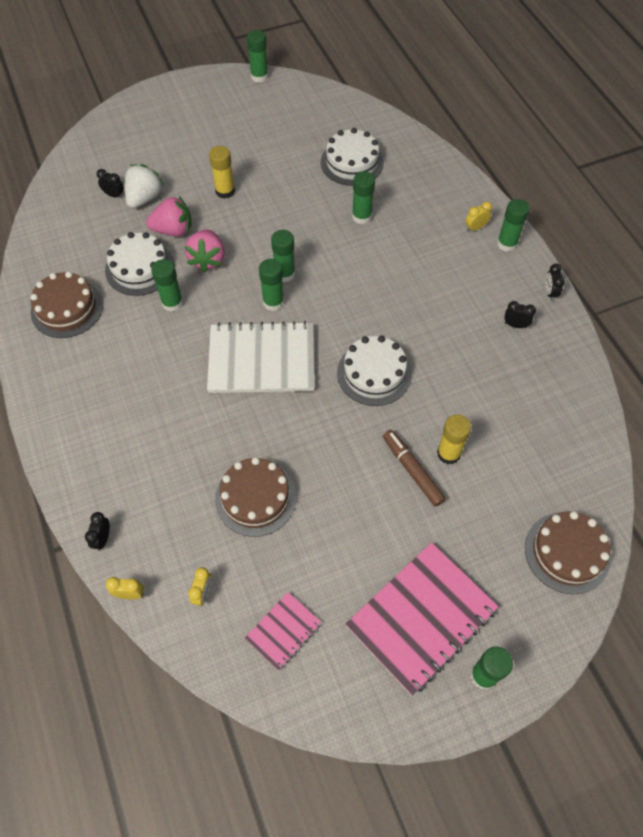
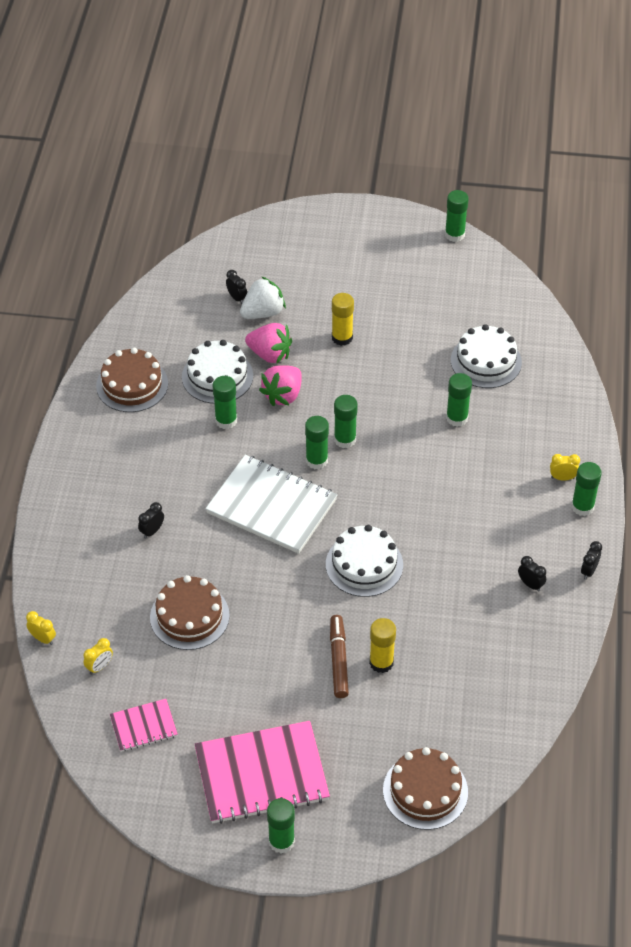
camera: 30 degrees right, 10 degrees down
(103, 538) = (47, 587): black clock -> black clock (152, 531)

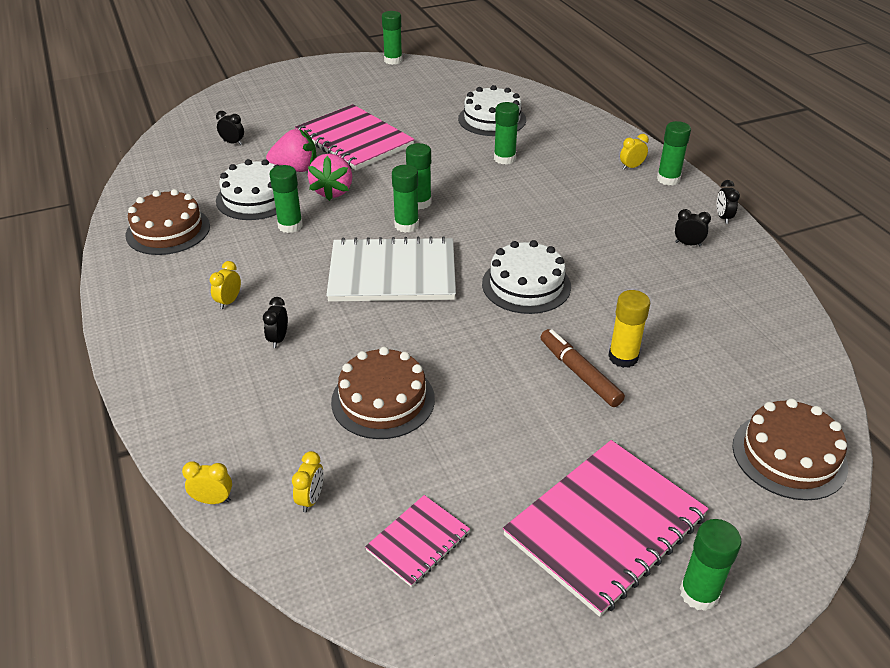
camera: 30 degrees left, 10 degrees down
(138, 480) = (229, 301): none -> yellow clock
(263, 313) = (266, 145): white strawberry -> none
(342, 337) = (354, 140): yellow glue stick -> pink notebook

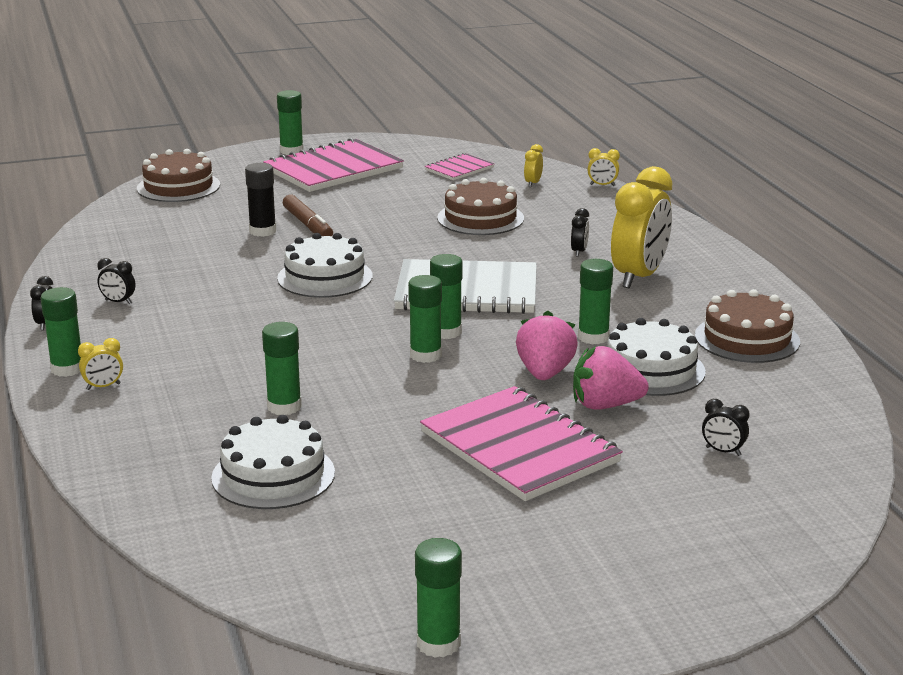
camera: 175 degrees left, 15 degrees down
(229, 301) = (639, 277): yellow clock -> yellow clock, size x2.44
(623, 357) = (263, 231): yellow glue stick -> black glue stick

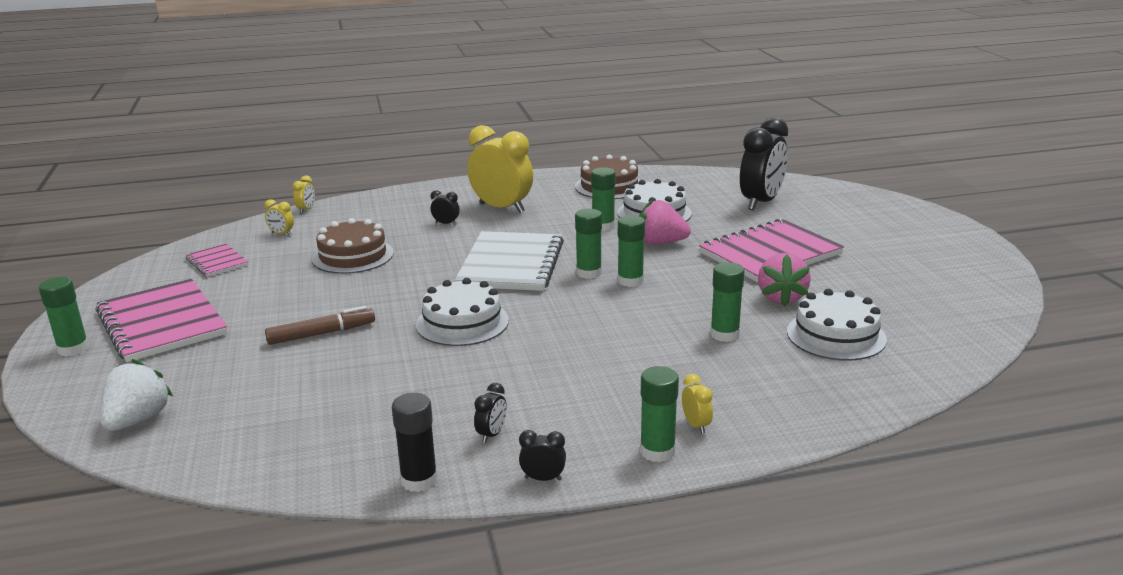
camera: 85 degrees left, 0 degrees up
(178, 187) = (138, 420): brown cake -> white strawberry
(263, 231) = (325, 358): black glue stick -> black glue stick (419, 480)
(438, 643) = (1009, 281): green glue stick -> none
(605, 405) = (707, 228): pink strawberry -> pink strawberry (781, 298)
(723, 451) = (761, 202): black clock -> black clock, size x2.44

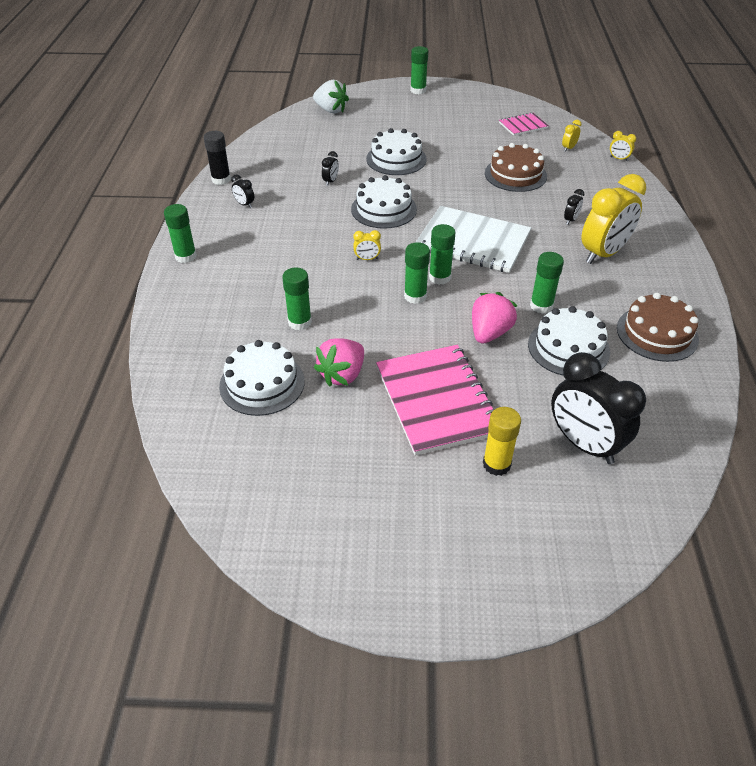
camera: 105 degrees right, 20 degrees up
(162, 323) = (437, 111): pink notebook -> none
(321, 333) = (396, 159): brown marker -> white cake
(543, 479) = (193, 215): black clock -> black clock (330, 181)
(696, 425) = (199, 277): yellow clock -> yellow clock (367, 259)
(781, 298) = (342, 375): pink strawberry -> pink strawberry turned 75 degrees counterclockwise
(814, 227) = (496, 464): none -> yellow glue stick

